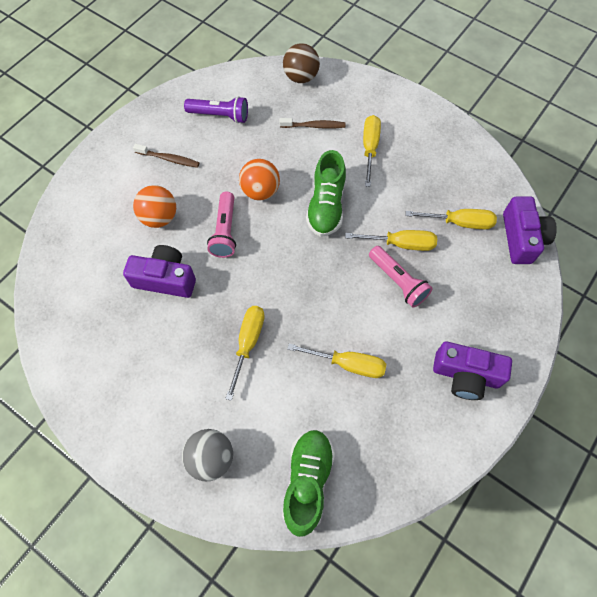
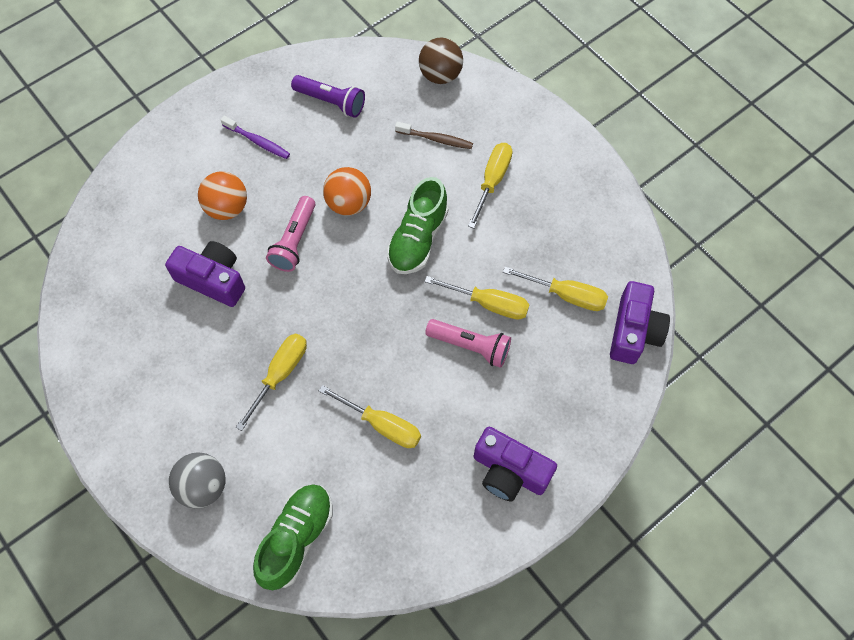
camera: 15 degrees right, 0 degrees up
(169, 159) = (258, 141): brown toothbrush -> purple toothbrush
(398, 281) = (470, 346): pink flashlight -> pink flashlight turned 45 degrees counterclockwise

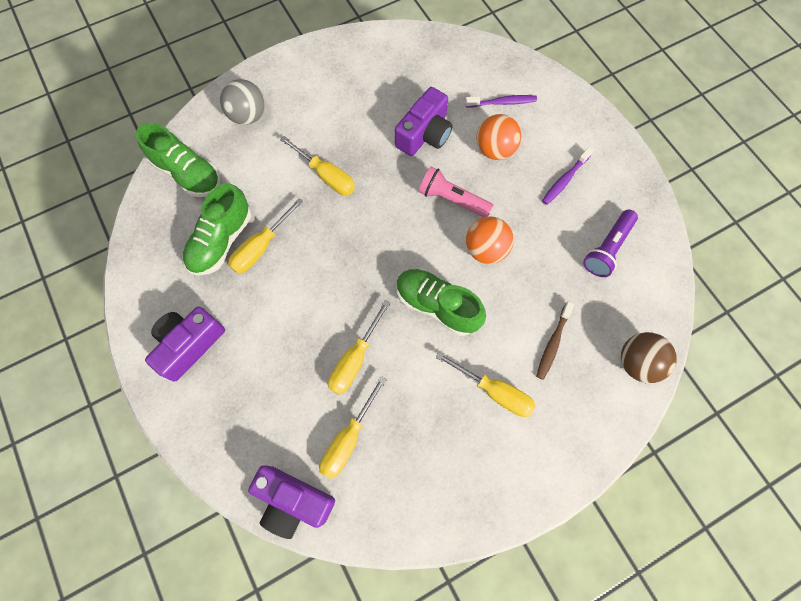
camera: 100 degrees right, 5 degrees up
(163, 207) = (502, 102): none -> purple toothbrush
(381, 471) = (221, 241): none -> green shoe
(470, 346) = (315, 333): pink flashlight -> none

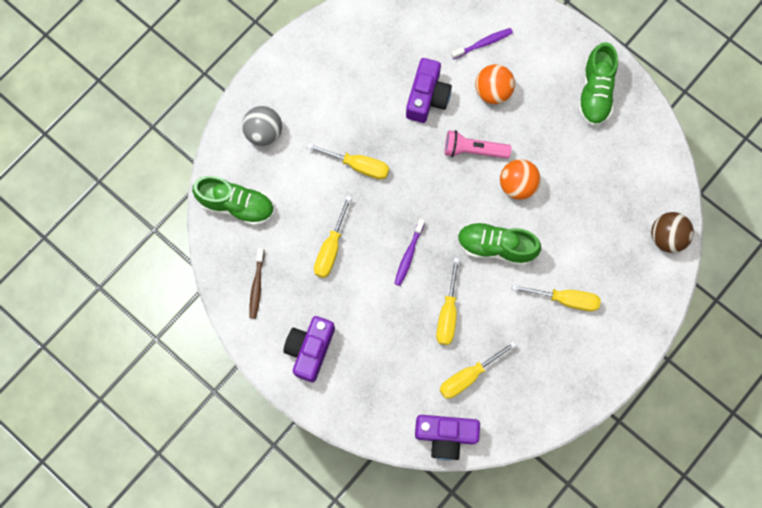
camera: 20 degrees left, 5 degrees up
(221, 241) = (295, 255): green shoe -> green shoe (595, 93)
(348, 440) = (468, 376): yellow screwdriver -> yellow screwdriver turned 45 degrees clockwise
(553, 343) = (597, 245): brown toothbrush -> brown toothbrush (257, 286)
(564, 180) = (561, 100): purple toothbrush -> purple toothbrush (408, 255)
(607, 248) = (615, 150): purple flashlight -> none

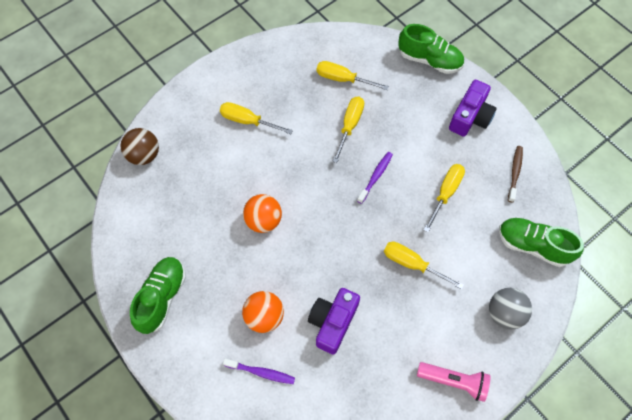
camera: 170 degrees left, 10 degrees down
(445, 436) = (367, 43): purple camera -> none
(468, 376) = (342, 79): yellow screwdriver -> yellow screwdriver turned 135 degrees counterclockwise
(473, 150) = (297, 260): pink flashlight -> pink flashlight (453, 381)
(483, 43) = (261, 372): purple toothbrush -> purple toothbrush turned 150 degrees counterclockwise
(495, 247) = (297, 171): green shoe -> green shoe (429, 60)

